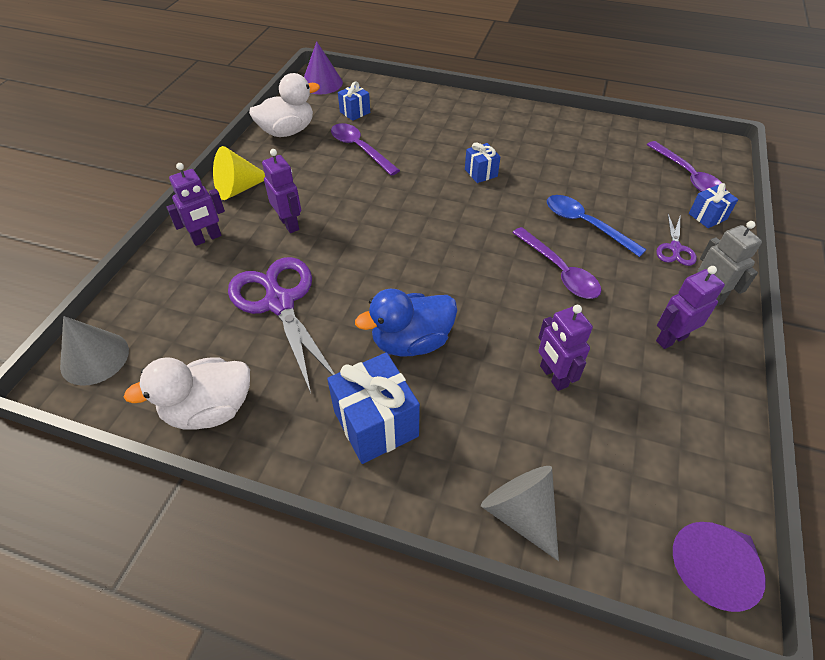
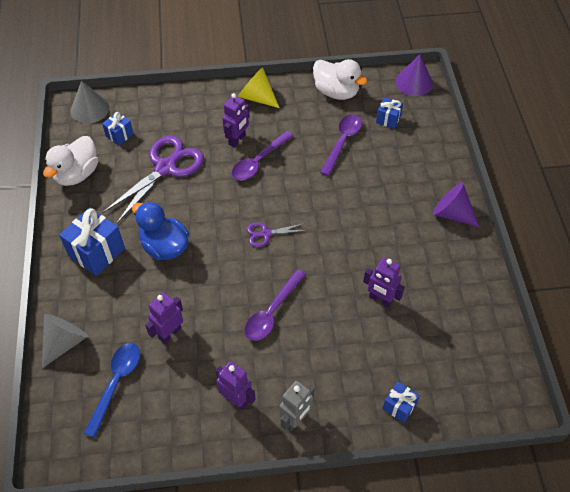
camera: 65 degrees right, 5 degrees up
(207, 238) = (202, 106): purple robot -> purple robot (380, 299)
(209, 409) = (77, 174): white duck -> white duck turned 105 degrees counterclockwise
(481, 173) = (360, 228): blue gift -> blue gift (119, 135)
(585, 224) = (336, 316): blue spoon -> blue spoon (116, 383)
(675, 248) = (341, 387): purple scissors -> purple scissors (265, 234)
(688, 176) = (451, 382): purple spoon -> purple spoon (258, 161)
(712, 567) = (62, 449): purple cone -> purple cone (452, 213)

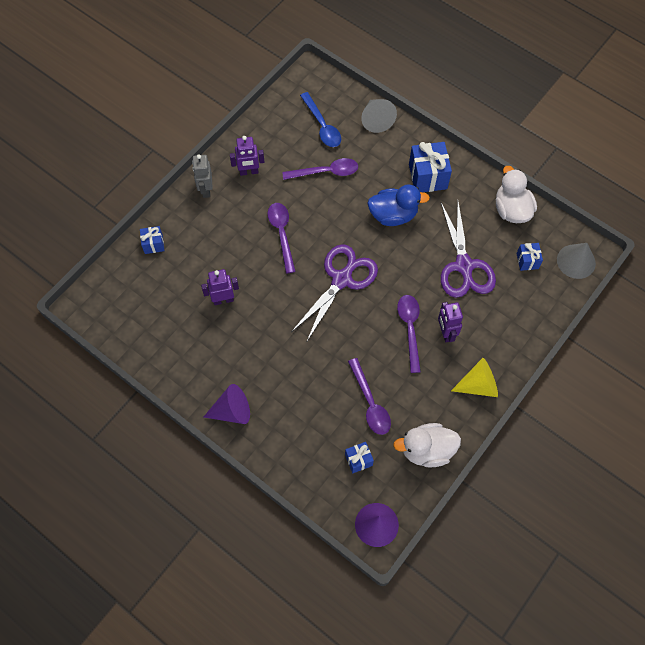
camera: 135 degrees right, 10 degrees up
(169, 333) = (326, 172): purple robot -> purple spoon
(265, 234) = (342, 279): purple scissors -> purple scissors, size x2.07

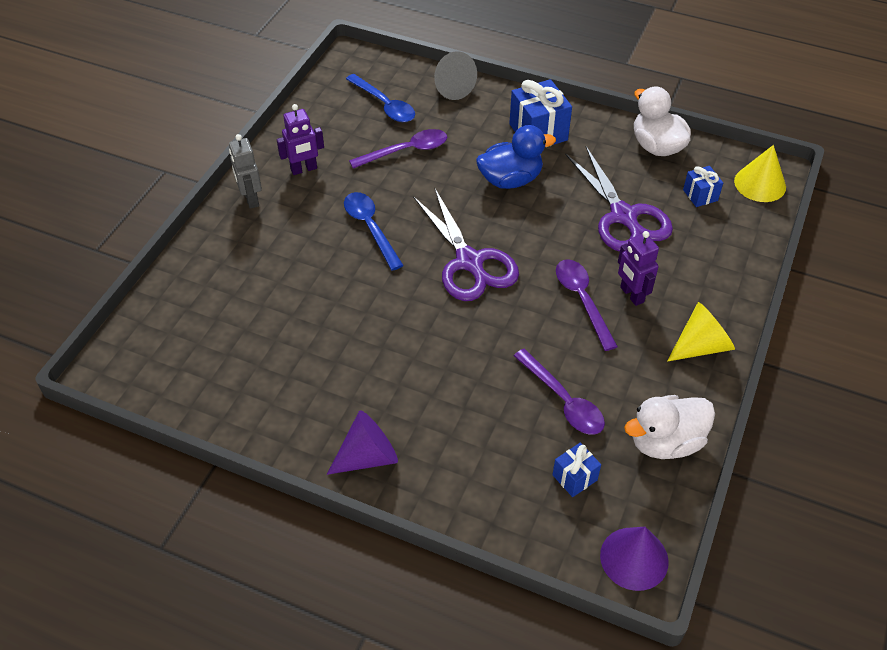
camera: 15 degrees left, 15 degrees down
(153, 244) = (194, 274): blue gift -> none
(223, 300) = (312, 320): purple robot -> none
(282, 233) = (370, 228): purple spoon -> blue spoon
(342, 279) = (470, 262): purple scissors -> purple scissors turned 135 degrees clockwise
(576, 261) = (760, 184): grey cone -> yellow cone

